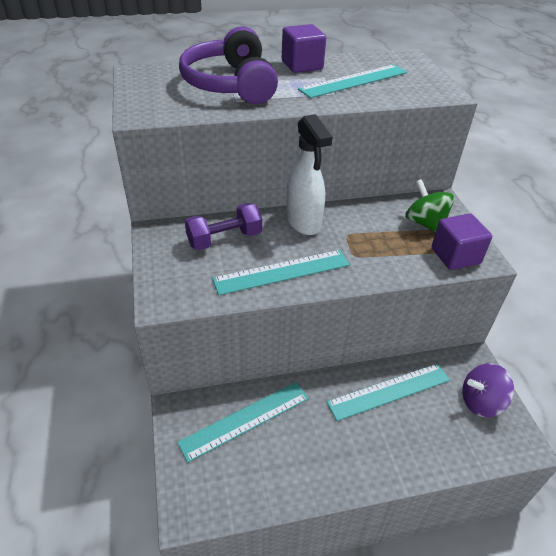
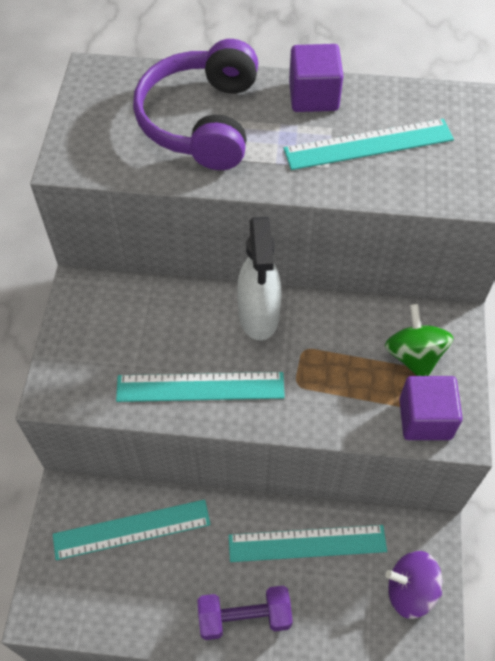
camera: 20 degrees right, 15 degrees up
(224, 239) = (153, 320): purple dumbbell -> purple dumbbell (244, 617)

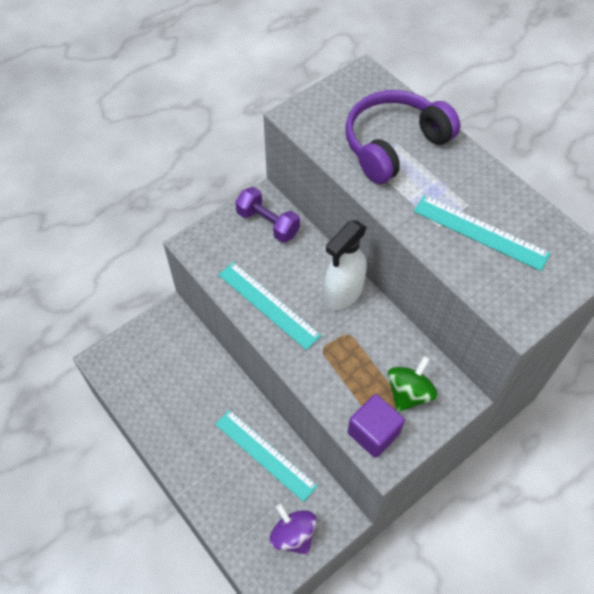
camera: 45 degrees right, 0 degrees up
(132, 529) = (184, 361): turquoise ruler -> none
(244, 617) = (192, 459): purple dumbbell -> purple dumbbell (268, 223)
(313, 96) = (480, 178): purple cube -> none

